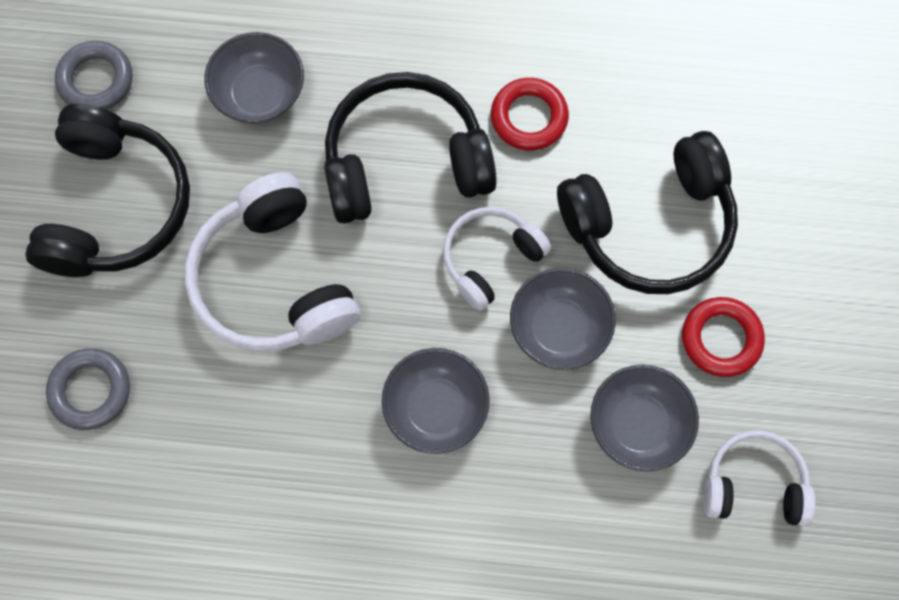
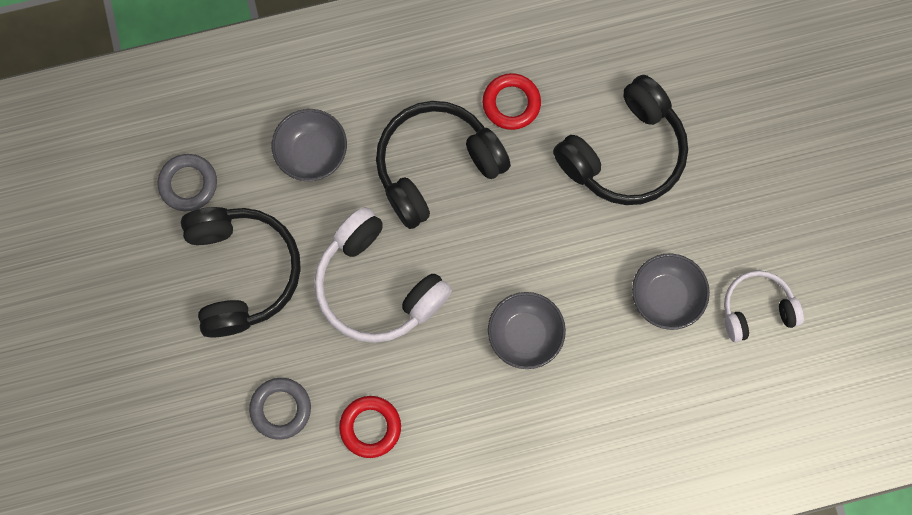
camera: 20 degrees left, 5 degrees up
(491, 259) = (523, 216): white headphones -> none
(559, 328) = (588, 248): grey bowl -> none
(721, 339) = (700, 216): red ring -> red ring (370, 427)

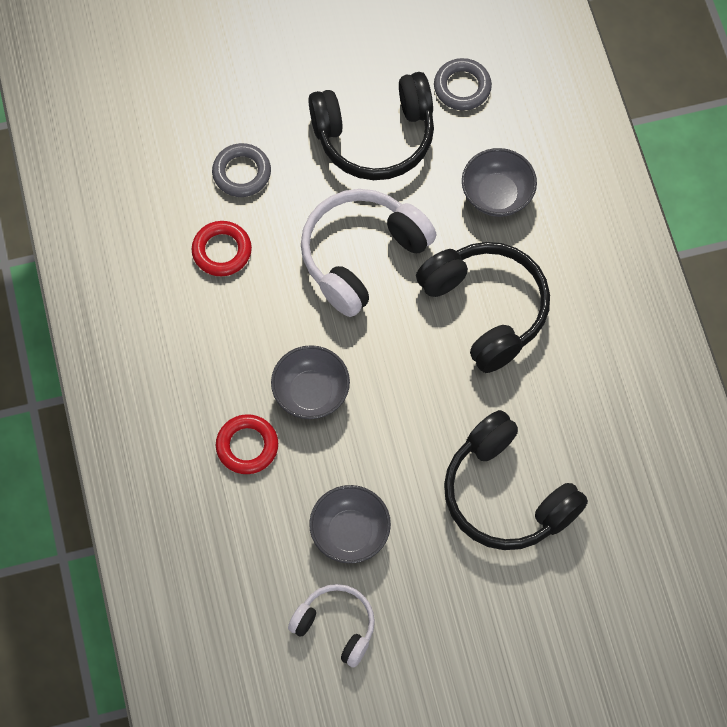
camera: 90 degrees right, 10 degrees down
(511, 103) = (557, 382): red ring -> red ring (247, 446)
(756, 309) = (336, 626): white headphones -> white headphones turned 45 degrees counterclockwise

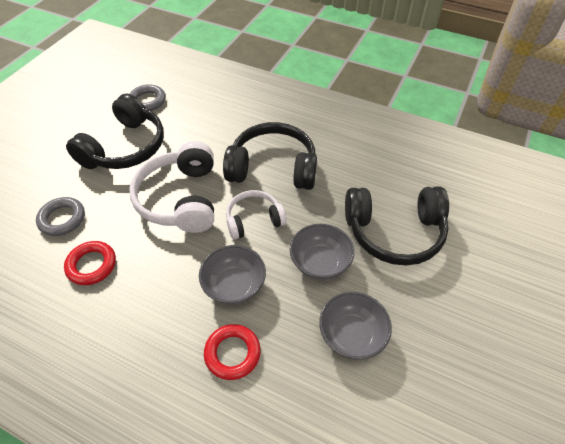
camera: 50 degrees left, 15 degrees down
(336, 626) = (418, 399): white headphones -> white headphones (254, 220)
(497, 195) = (217, 124): grey bowl -> grey bowl (320, 263)

